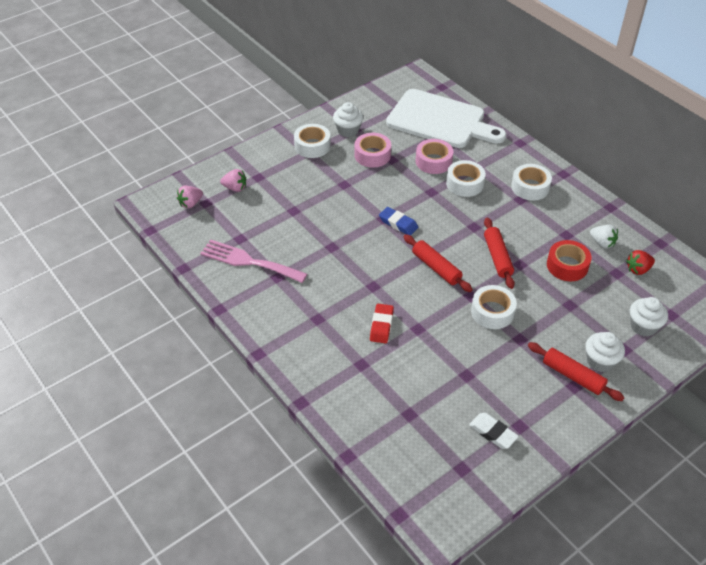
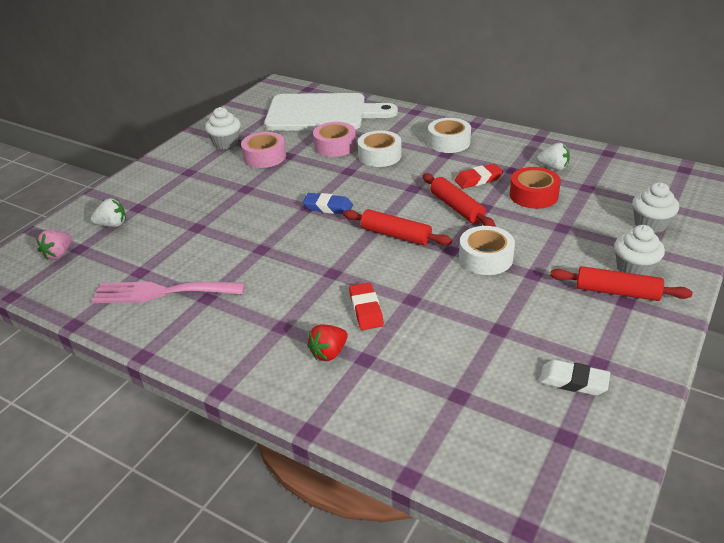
camera: 20 degrees left, 10 degrees down
(235, 188) = (112, 225): pink strawberry -> white strawberry
(312, 146) = (191, 165): white tape -> none
(531, 235) = (478, 179): none -> red eraser
(638, 269) = (605, 179): red strawberry -> red strawberry (329, 353)

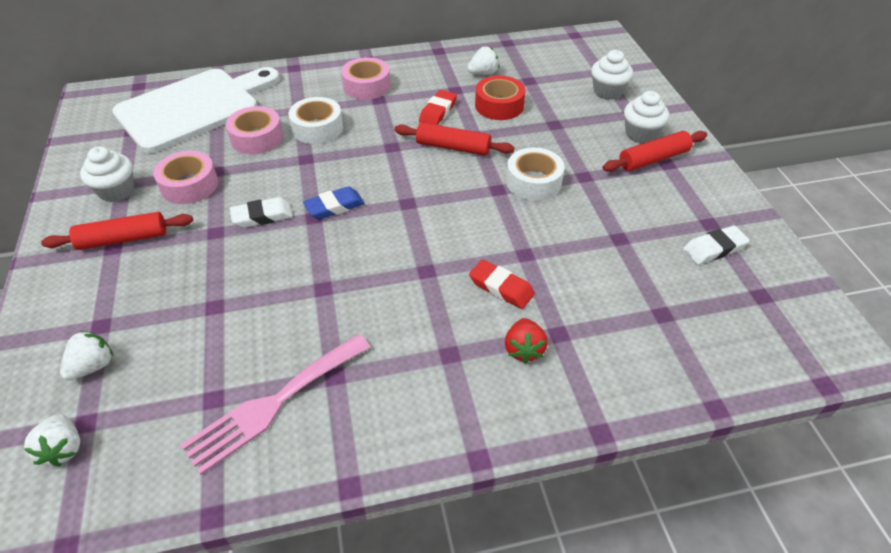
camera: 45 degrees left, 10 degrees up
(59, 254) = (63, 448): pink strawberry -> white strawberry
(280, 192) = (262, 216): none -> white eraser
(395, 235) = (435, 201): red rolling pin -> red rolling pin (123, 239)
(449, 142) = (367, 86): white tape -> pink tape

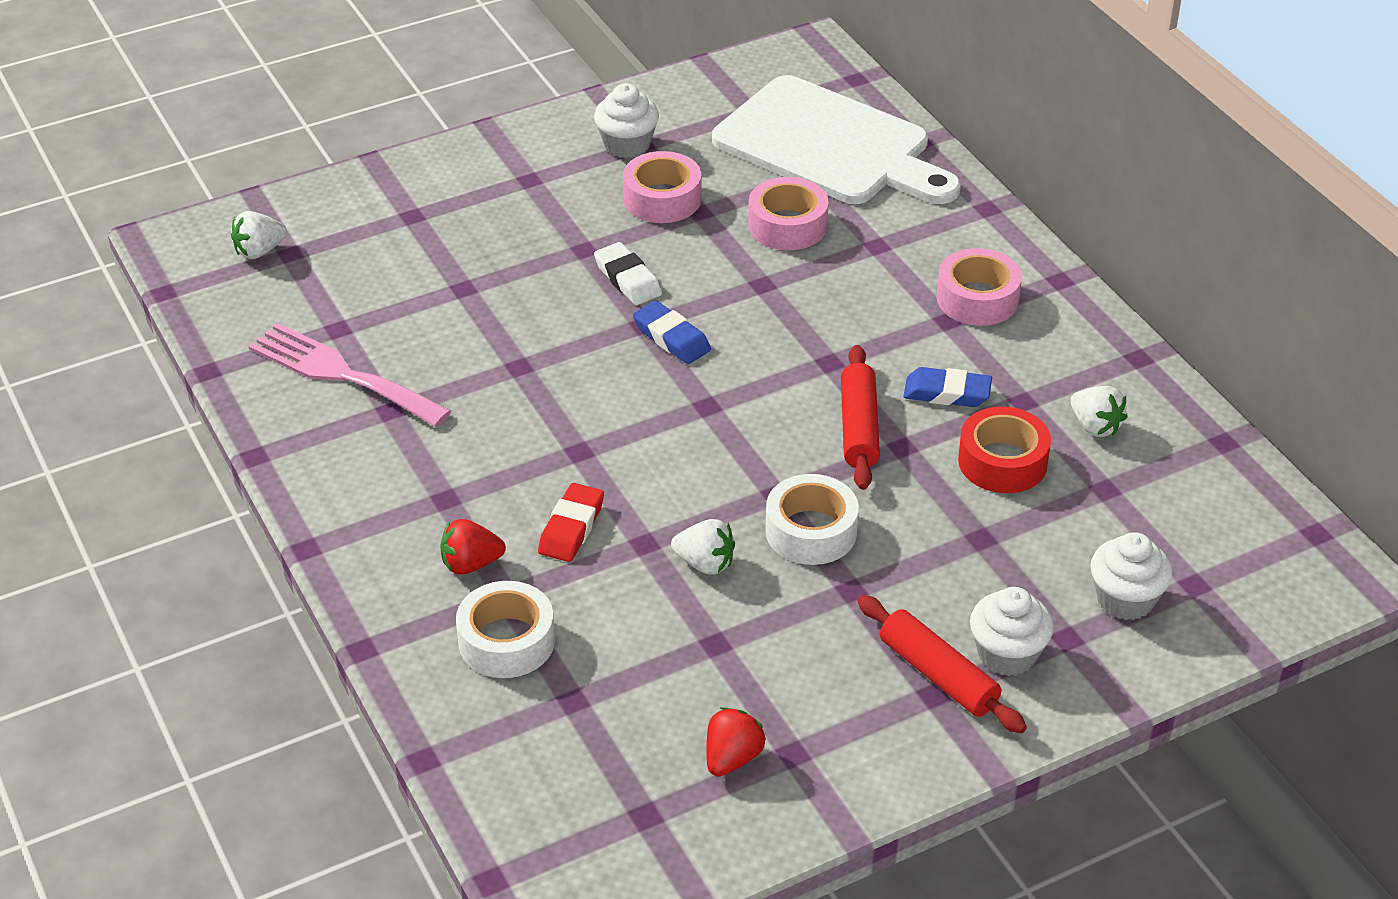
camera: 75 degrees right, 5 degrees down
(93, 366) = (358, 231): white strawberry -> white strawberry (705, 563)
(123, 239) = (545, 182): red rolling pin -> none
(317, 128) = (839, 276): white tape -> white tape (506, 641)
(438, 112) = (947, 393): red eraser -> blue eraser
(714, 249) = (732, 758): white eraser -> red strawberry

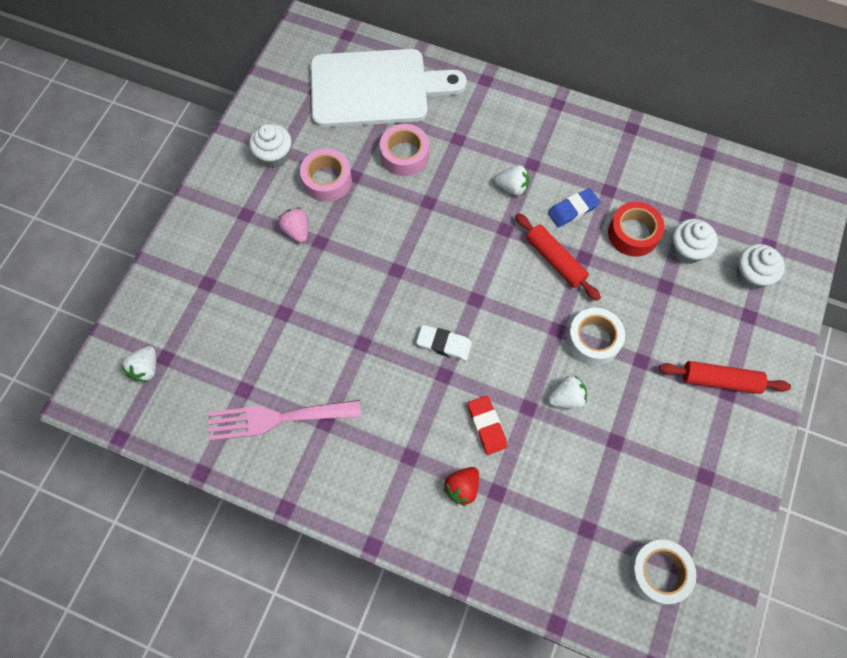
camera: 40 degrees left, 25 degrees up
(506, 641) = (524, 520): white tape -> white tape (658, 572)
(569, 225) = (297, 231): none -> pink strawberry
(628, 279) = (361, 246): white eraser -> white eraser (444, 344)
(671, 338) = (418, 269): blue eraser -> none
(732, 758) = (684, 502): red strawberry -> none
(977, 299) = (533, 141): pink tape -> none
(1007, 654) = (735, 345): white cupcake -> white cupcake (687, 250)
(1095, 426) = (651, 183): white strawberry -> white strawberry (512, 187)

